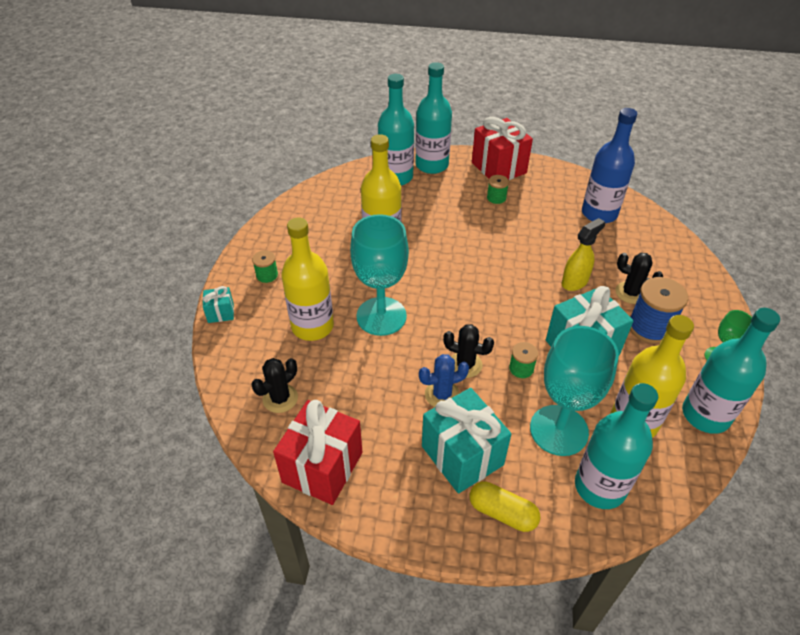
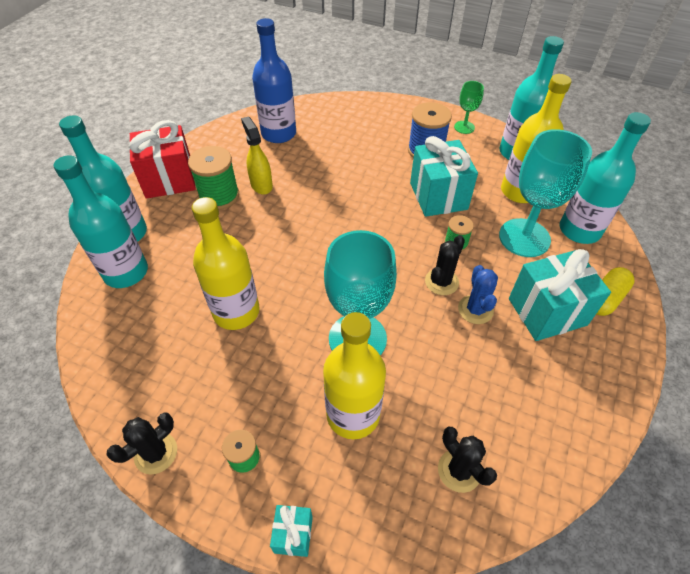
camera: 75 degrees left, 5 degrees up
(322, 467) = (557, 438): red gift -> none
(496, 199) = (219, 196): green spool -> green spool, size x1.80
(575, 282) = (360, 176): yellow spray bottle -> yellow spray bottle (261, 185)
(630, 293) = (384, 148): black cactus -> black cactus (156, 453)

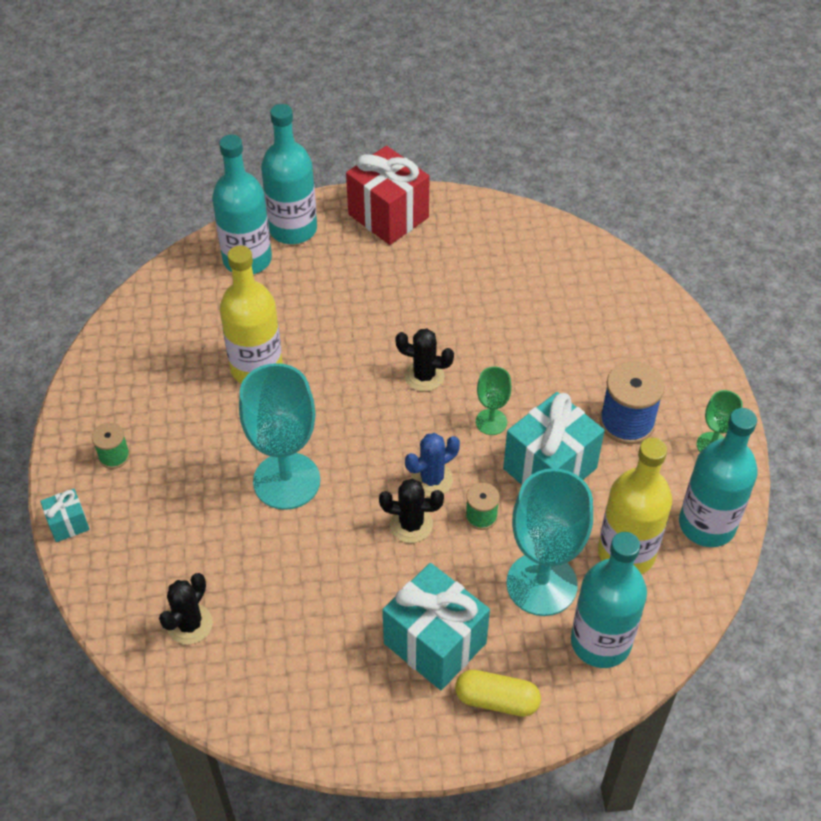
camera: 60 degrees right, 0 degrees up
(156, 453) = (86, 393): black cactus -> black cactus (424, 376)
(219, 196) = (396, 269): green spool -> none
(261, 185) = (440, 295): yellow spray bottle -> none
(278, 134) = (538, 265): blue bottle -> none
(353, 414) = (200, 515): yellow bottle -> none
(384, 206) = (491, 422): none -> green goblet
(475, 309) = (392, 571): blue cactus -> blue cactus (432, 479)

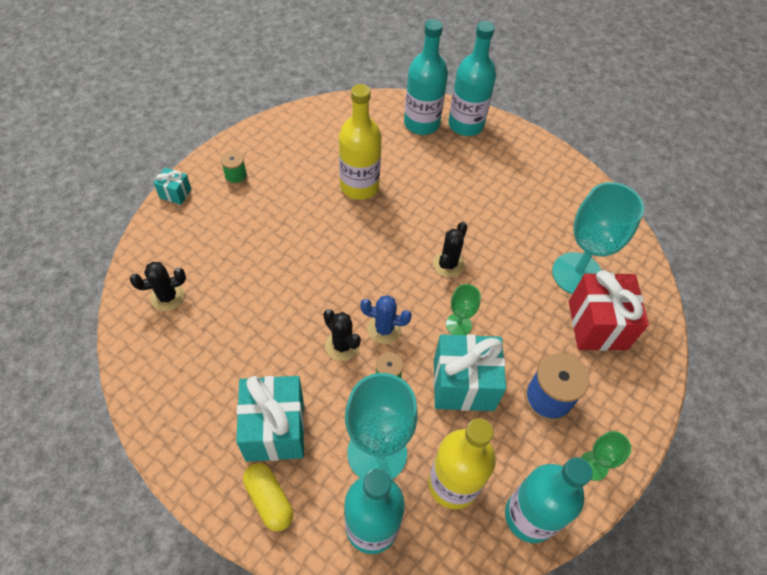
camera: 40 degrees right, 5 degrees up
(286, 481) = (304, 261): turquoise goblet -> turquoise goblet (577, 274)
(388, 216) = (531, 155): red gift -> red gift (597, 325)
(424, 376) = (448, 264): black cactus -> black cactus turned 60 degrees clockwise

